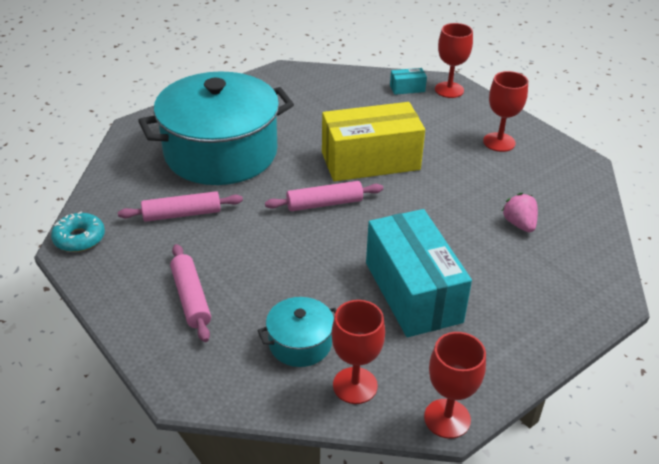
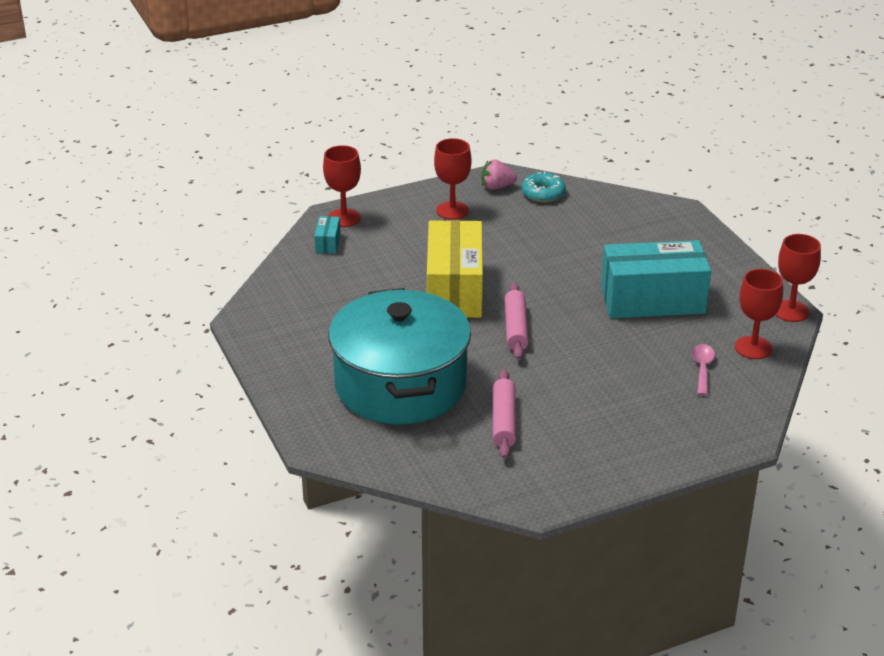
camera: 75 degrees left, 5 degrees down
(79, 238) = (523, 495): turquoise donut -> turquoise donut (543, 193)
(191, 298) = (634, 424): pink rolling pin -> none
(300, 343) = (702, 368): turquoise pot -> pink spoon
(519, 224) = (579, 229): pink strawberry -> pink strawberry (496, 187)

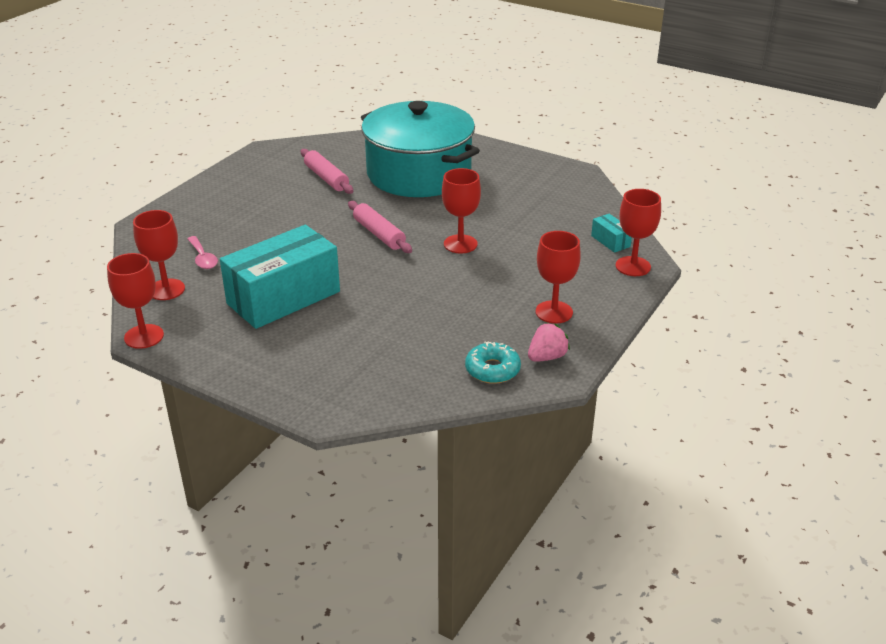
camera: 145 degrees right, 0 degrees up
(454, 290) = (460, 244): yellow box -> red goblet

